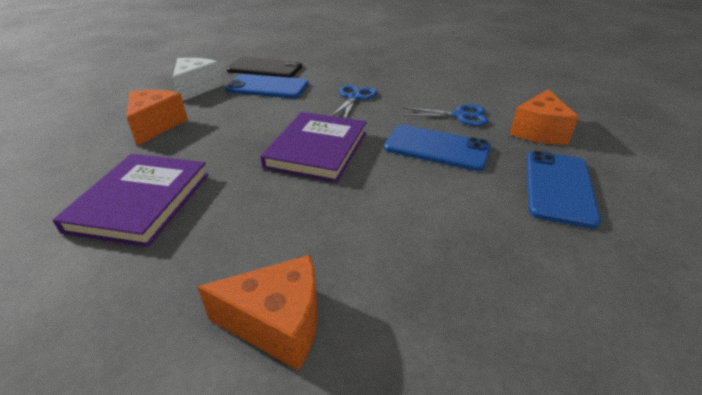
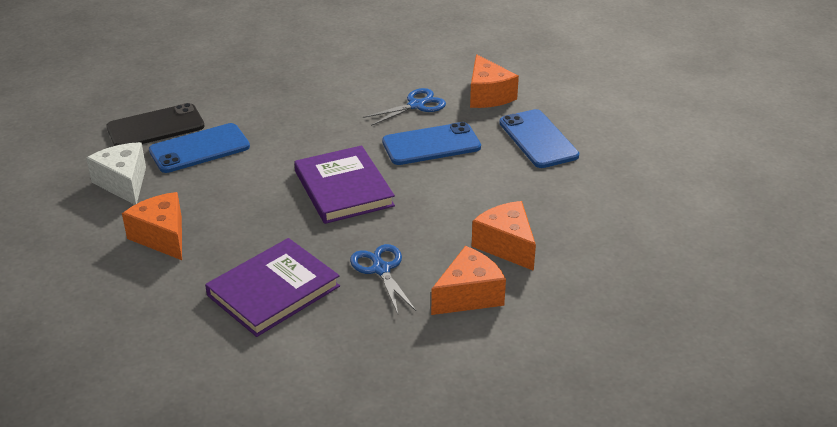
camera: 40 degrees left, 0 degrees up
(141, 201) = (273, 291): purple book -> purple book turned 75 degrees clockwise
(354, 98) = (304, 124): blue scissors -> blue scissors (381, 269)
(397, 285) = (506, 245): none -> orange cheese

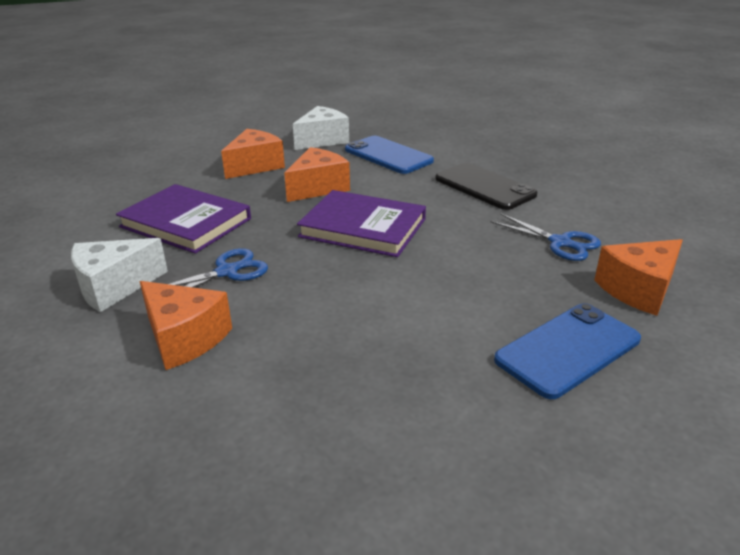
camera: 75 degrees right, 5 degrees down
(155, 127) = (408, 135): black phone -> black phone (484, 187)
(344, 188) = (363, 228): purple book -> purple book turned 60 degrees clockwise
(376, 336) = (114, 287): none -> white cheese
(431, 145) = (484, 265): blue phone -> none
(506, 245) = (293, 354): orange cheese -> orange cheese (318, 188)

